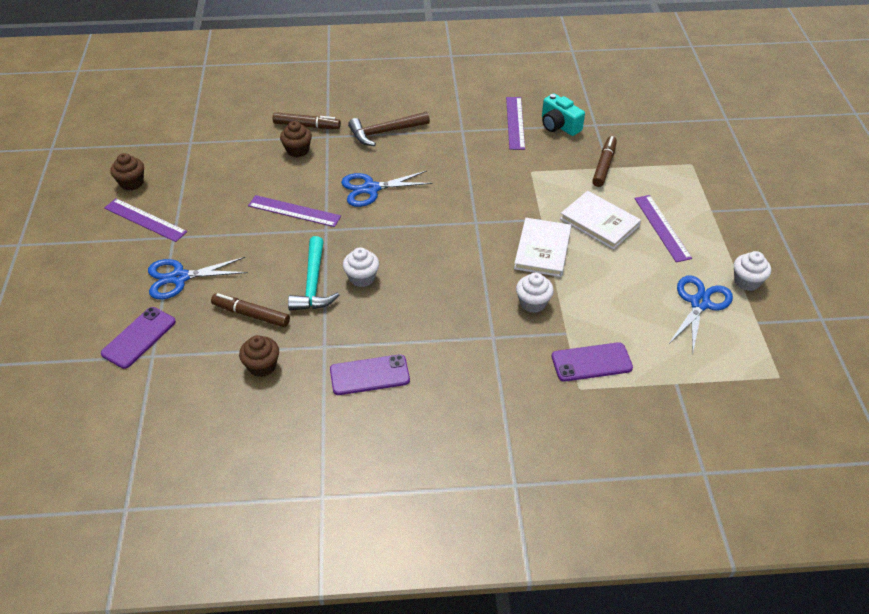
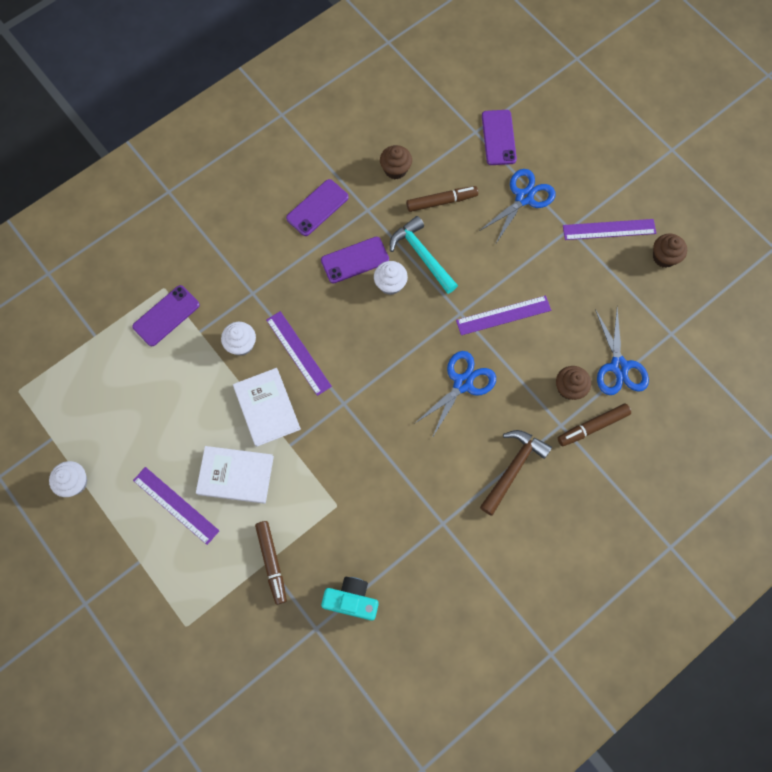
camera: 145 degrees right, 25 degrees up
(375, 312) = (355, 260): none -> purple phone
(515, 123) = (399, 573): purple ruler -> purple ruler (298, 353)
(699, 303) = (106, 430): blue scissors -> blue scissors (619, 366)

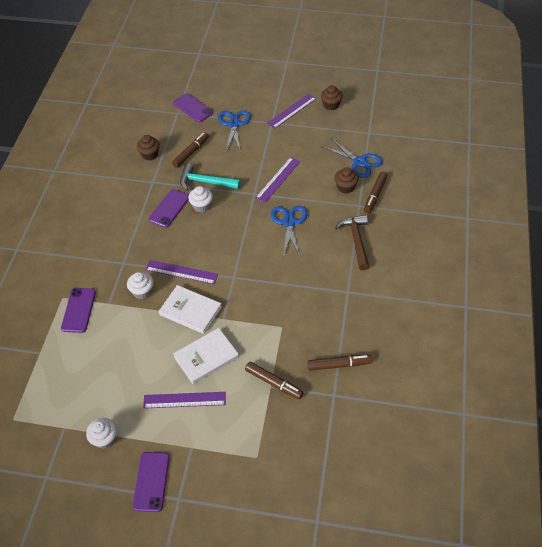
camera: 40 degrees left, 20 degrees down
(317, 208) = (121, 199): purple phone -> purple phone (151, 481)
(352, 600) = (338, 365): turquoise camera -> brown marker

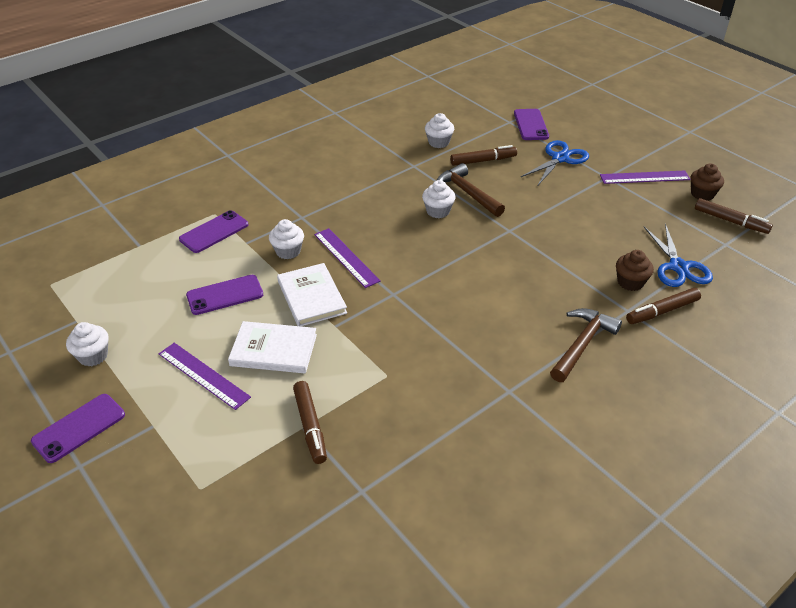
camera: 40 degrees right, 10 degrees down
(150, 154) = (438, 142): brown cupcake -> white cupcake
(169, 208) = (402, 196): purple phone -> purple phone (225, 295)
(205, 182) = (467, 193): turquoise hammer -> brown hammer
(278, 179) = (553, 232): purple ruler -> none
(289, 222) = (518, 279): blue scissors -> none
(338, 365) = (406, 462): brown marker -> brown marker (730, 221)

